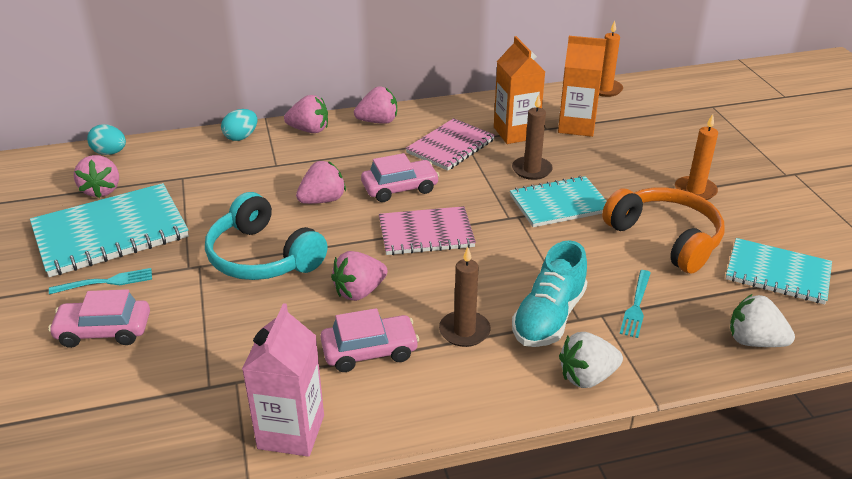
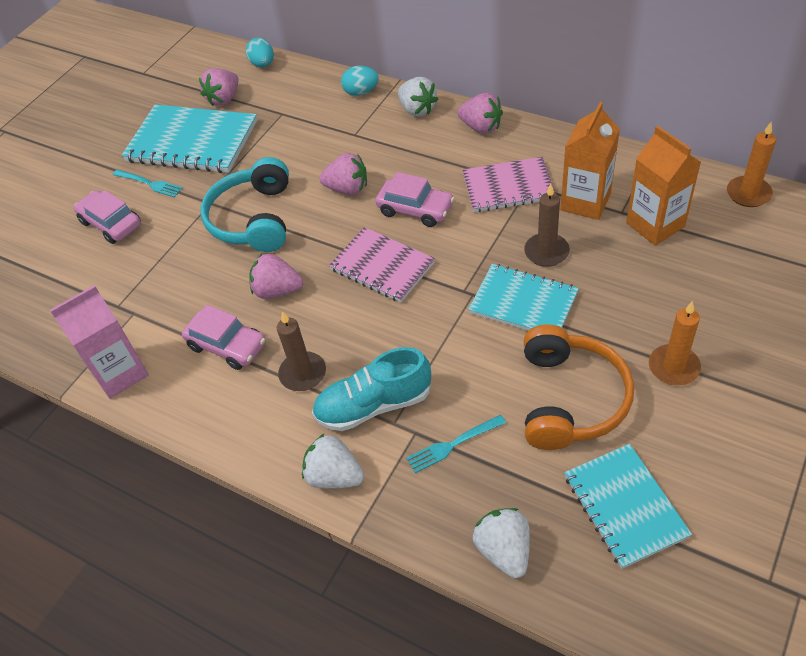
camera: 50 degrees right, 15 degrees up
(309, 130) = (417, 109): pink strawberry -> white strawberry

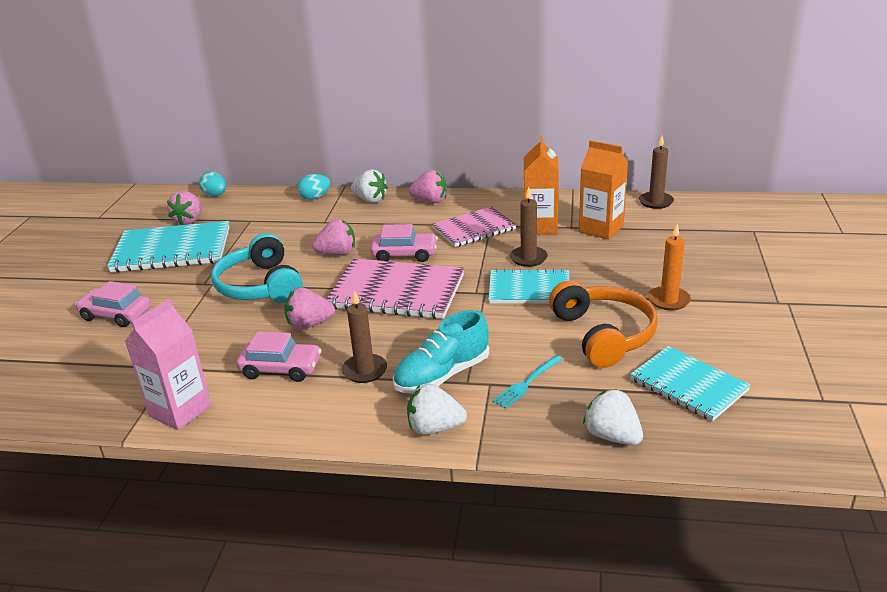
camera: 25 degrees left, 20 degrees down
(149, 183) = (143, 282): turquoise fork -> none
(382, 266) = (397, 292): pink notebook -> pink notebook, size x1.52
(748, 194) = (656, 202): orange candle -> brown candle

